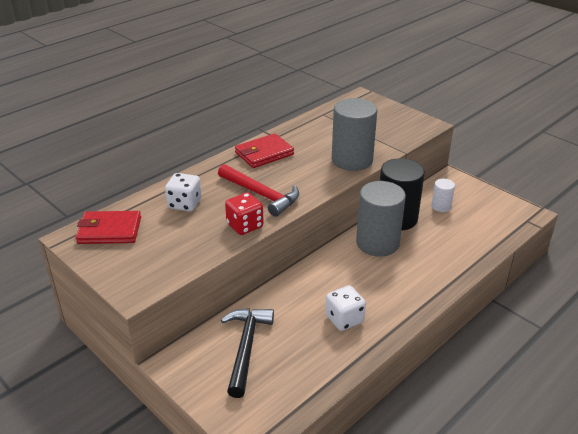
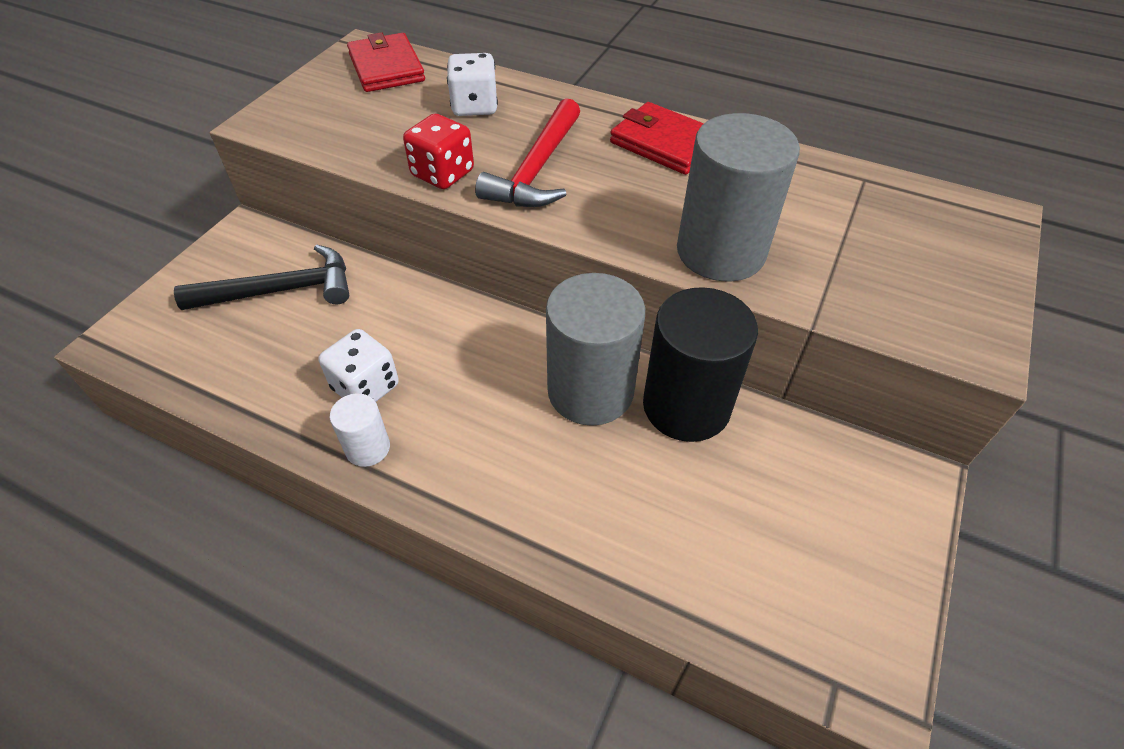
camera: 70 degrees right, 15 degrees up
(441, 206) = (777, 477): white cylinder -> white cylinder (368, 448)

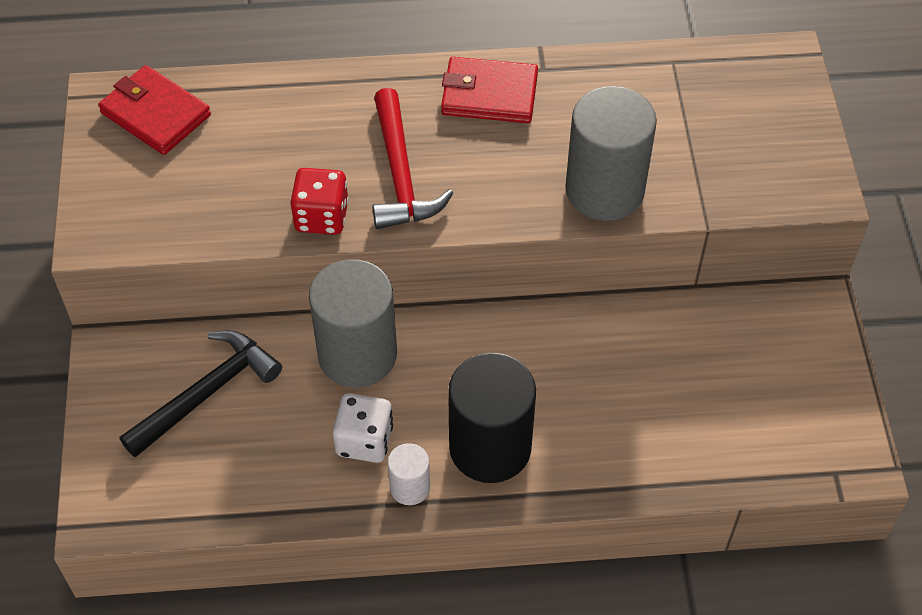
camera: 30 degrees left, 5 degrees up
(474, 106) = (286, 126): white dice -> none
(590, 391) = (548, 351): grey cylinder -> grey cylinder (357, 355)
(686, 406) = (629, 327): black cylinder -> black cylinder (490, 447)

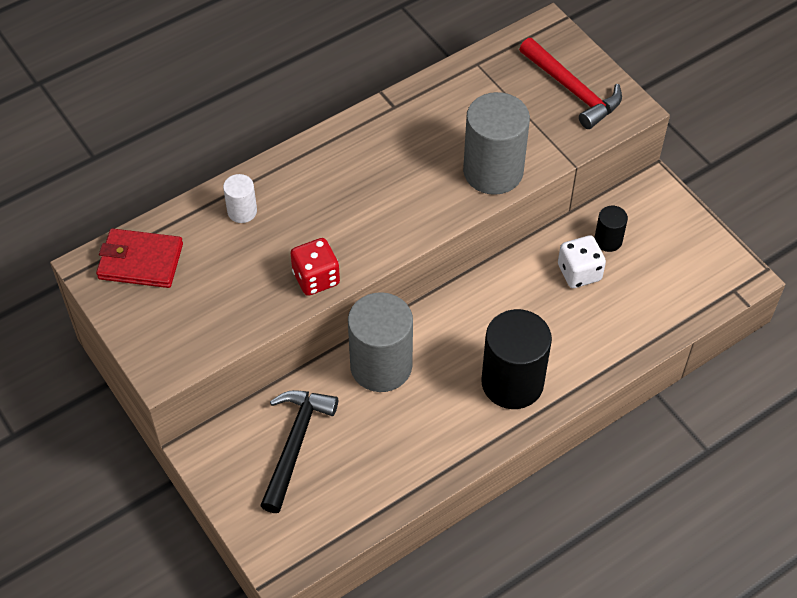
camera: 30 degrees left, 0 degrees up
(364, 440) = (427, 420): white dice -> white dice (579, 272)
(400, 174) = (349, 223): red hammer -> red hammer (572, 90)
(410, 487) = (479, 435): white cylinder -> white cylinder (242, 211)
(489, 94) = (370, 140): red wallet -> none
(718, 340) = (608, 240): none -> black cylinder

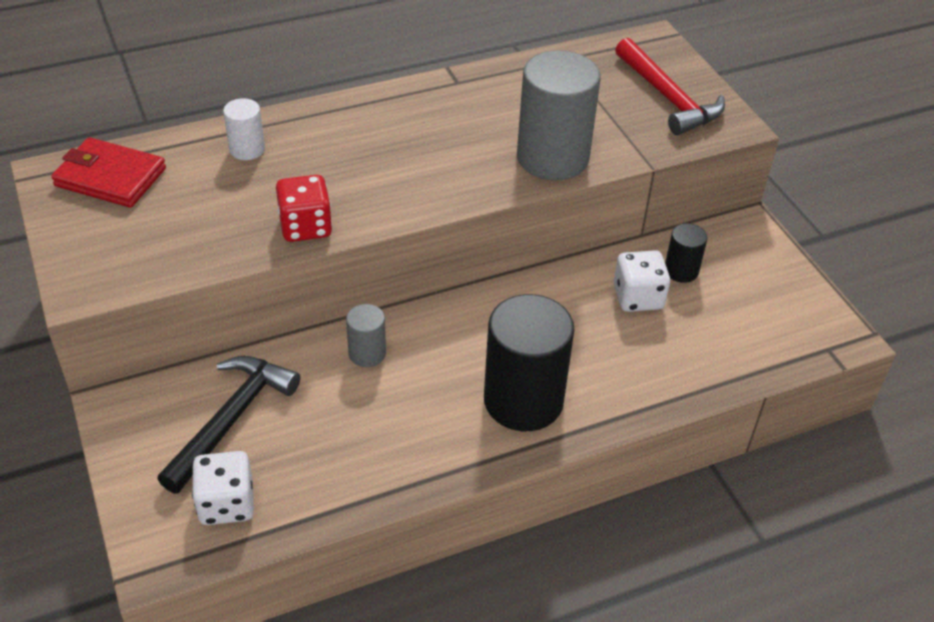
camera: 10 degrees right, 10 degrees down
(316, 513) = (226, 504): none -> white dice
(381, 366) = (367, 353): grey cylinder -> grey cylinder, size x0.48

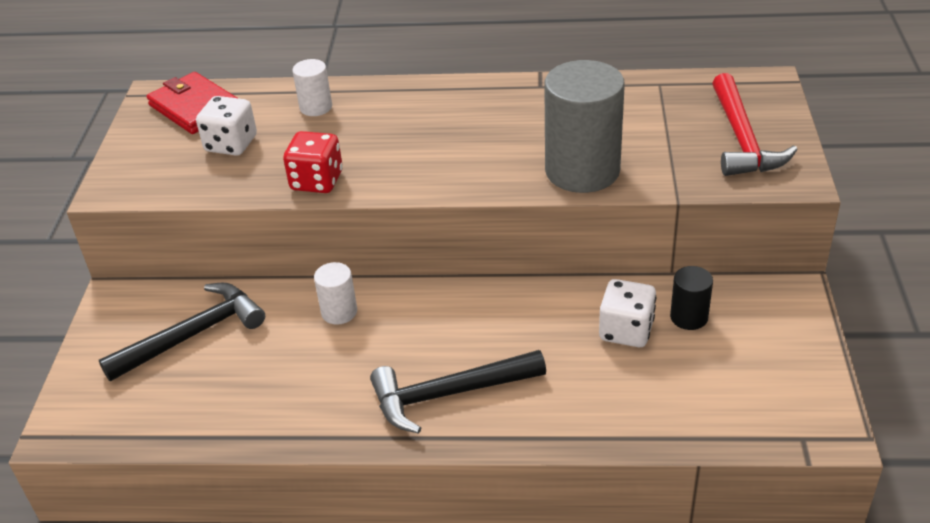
camera: 30 degrees right, 5 degrees down
(226, 504) = (142, 403): white dice -> white dice (231, 144)
(367, 353) = (339, 312): grey cylinder -> white cylinder
(523, 400) = (449, 394): black cylinder -> black hammer

